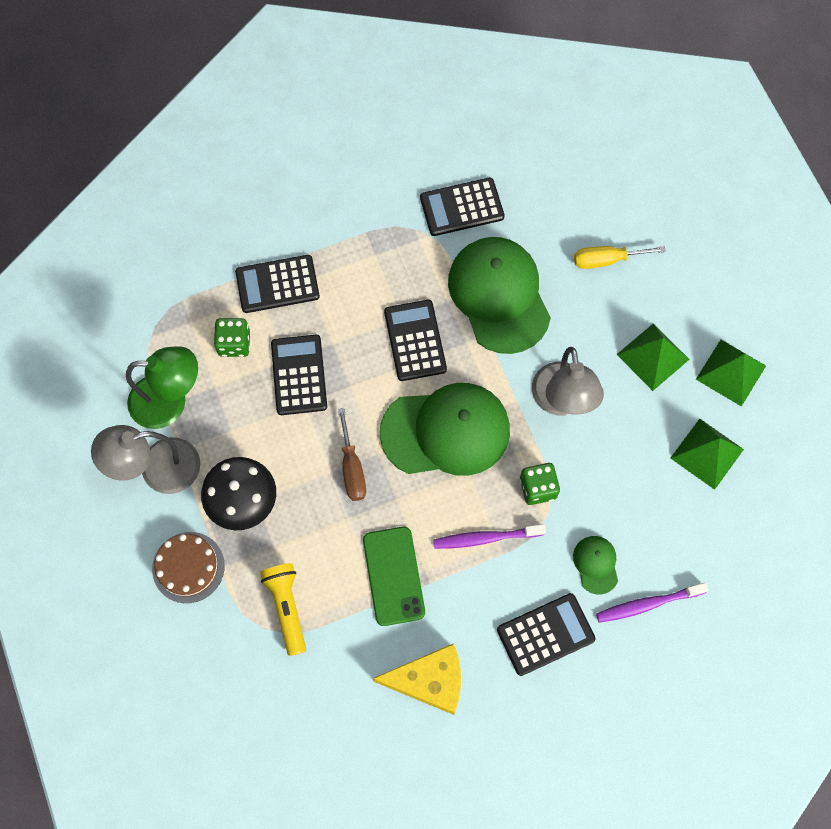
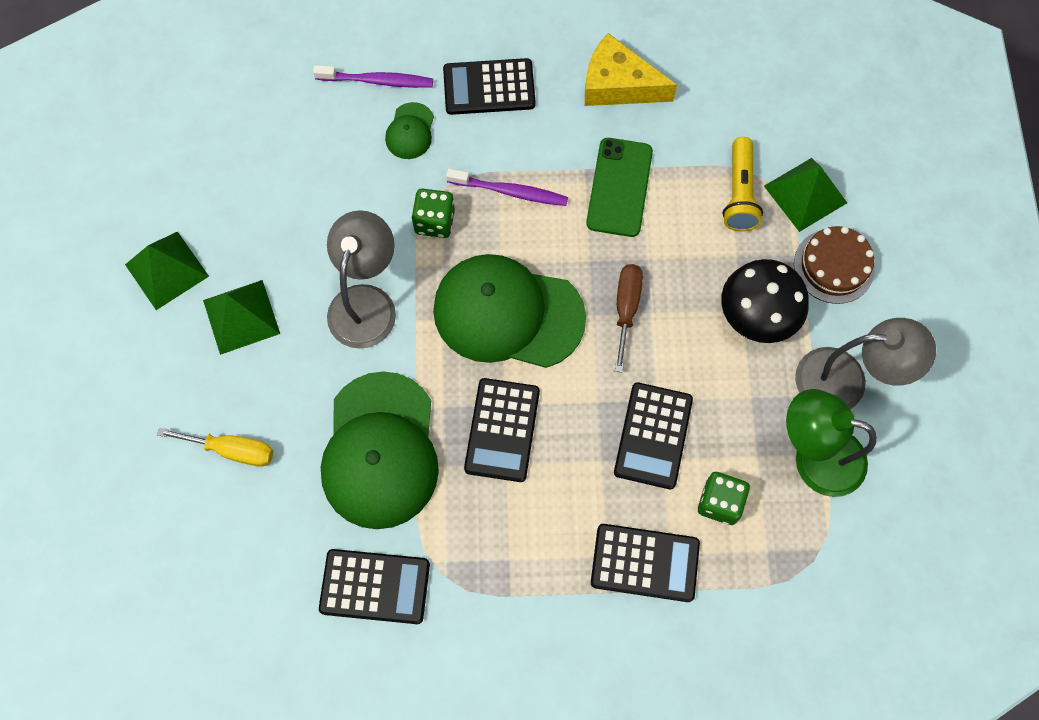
camera: 160 degrees left, 0 degrees up
(706, 453) = (241, 196): green pyramid -> green pyramid (805, 194)

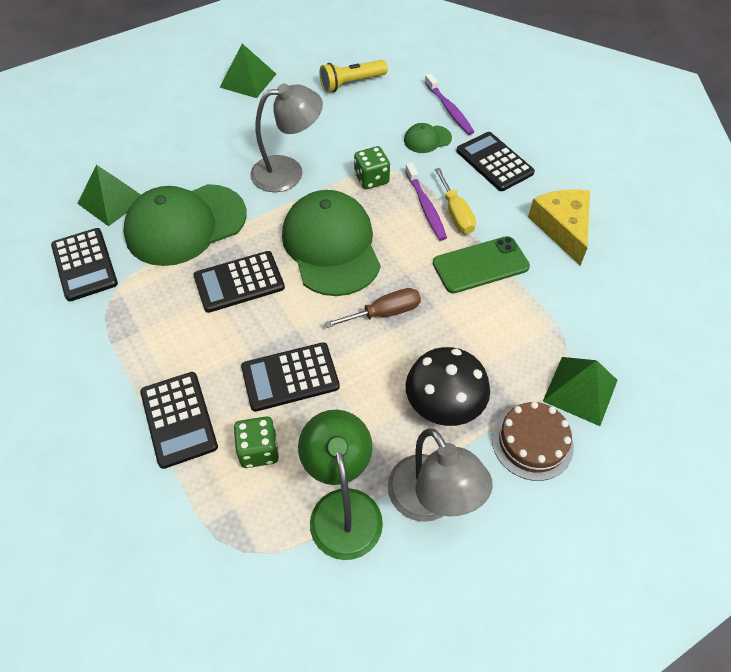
camera: 60 degrees right, 15 degrees down
(232, 450) = (146, 157): yellow screwdriver -> yellow screwdriver (456, 213)
(241, 316) = (239, 122): green pyramid -> green pyramid (112, 201)
(739, 193) = (541, 343): yellow flashlight -> yellow flashlight (351, 83)

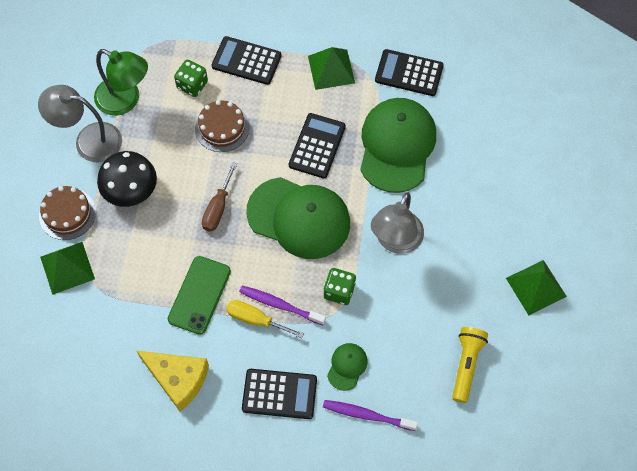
camera: 130 degrees right, 10 degrees up
(112, 201) = (460, 116): green pyramid -> green pyramid (331, 69)
(290, 377) = (222, 128): black calculator -> brown cake

